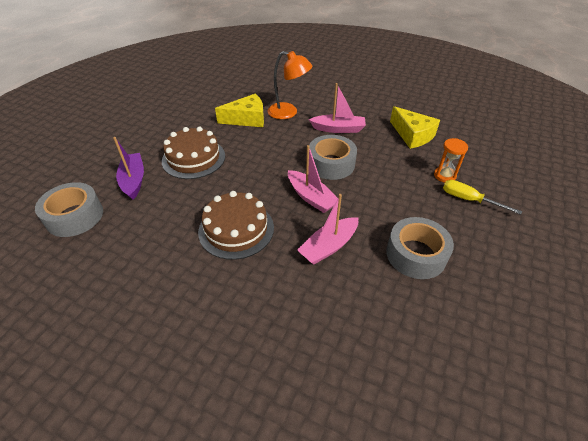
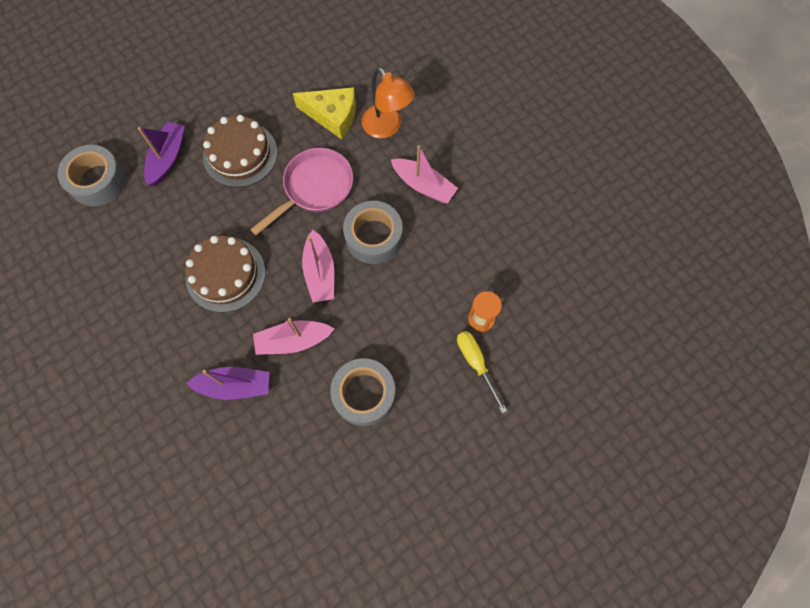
camera: 30 degrees right, 25 degrees up
(266, 155) = (315, 188): none -> pink pan
(307, 302) = (235, 385): none -> purple boat
(412, 135) = (501, 240): yellow cheese -> none

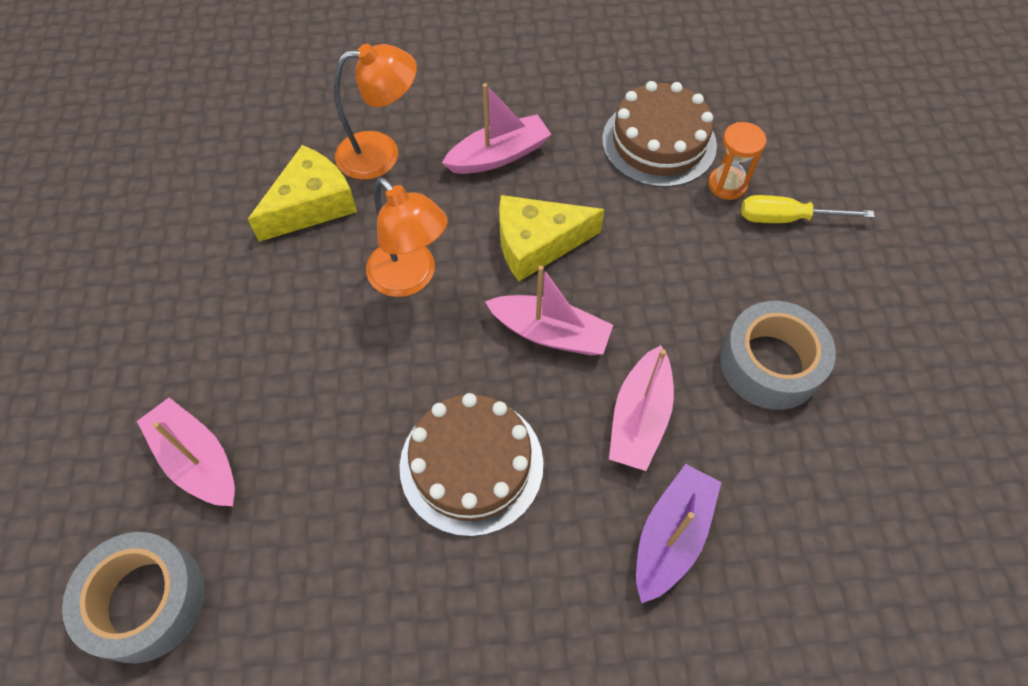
camera: 60 degrees left, 10 degrees down
(168, 158) = (197, 460): purple boat -> pink boat
(240, 154) = (277, 350): brown cake -> brown cake (659, 142)
(315, 188) = (410, 278): pink pan -> orange lamp
(373, 237) = (537, 244): grey tape -> yellow cheese

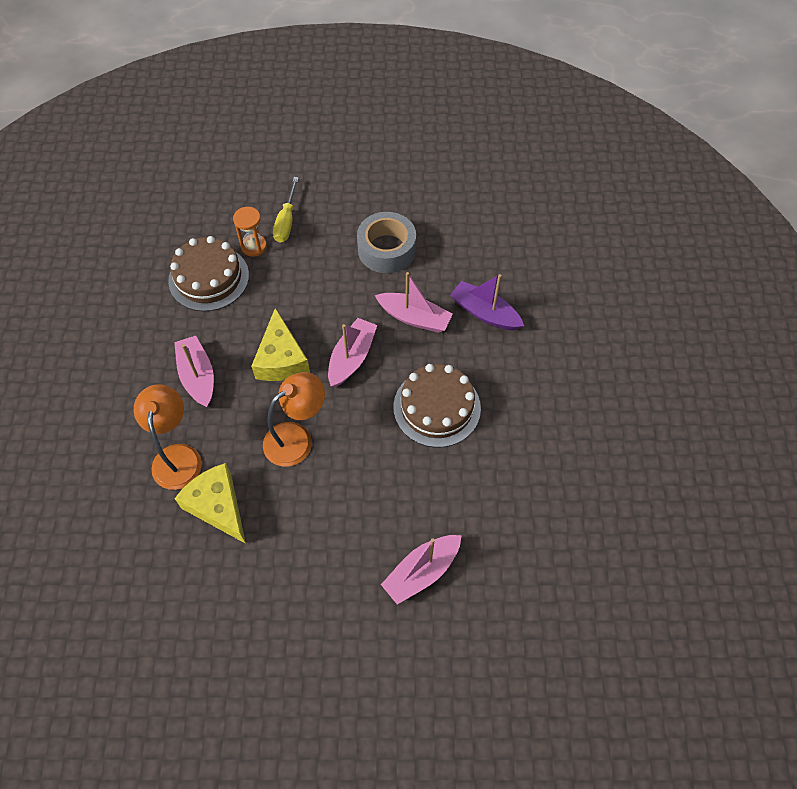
camera: 85 degrees left, 0 degrees up
(146, 601) = (513, 594): grey tape -> none

